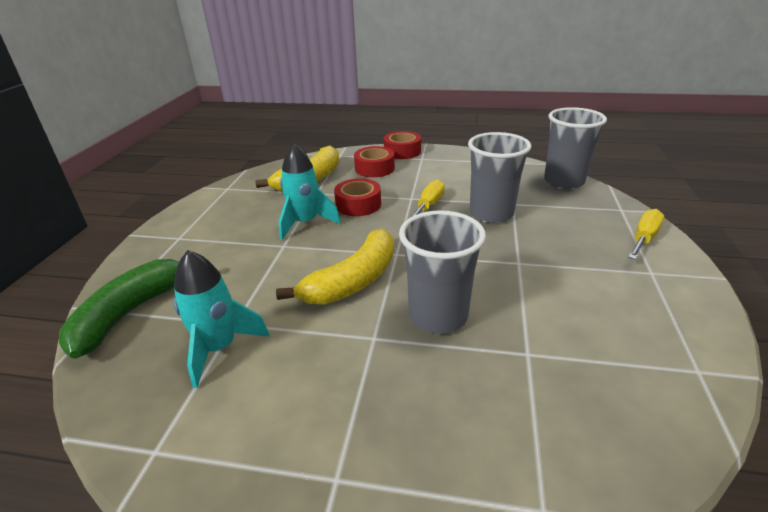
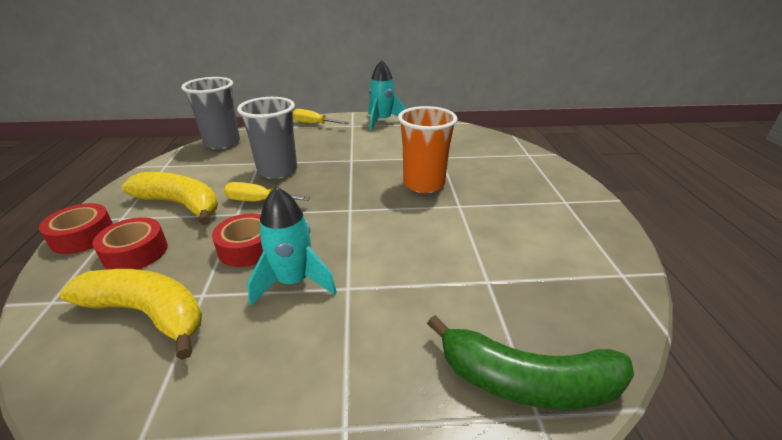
camera: 105 degrees left, 0 degrees up
(219, 348) = (521, 279): turquoise rocket -> turquoise rocket (382, 121)
(353, 281) = (398, 225): yellow banana -> yellow banana (181, 204)
(438, 316) = (424, 184): grey cup -> orange cup

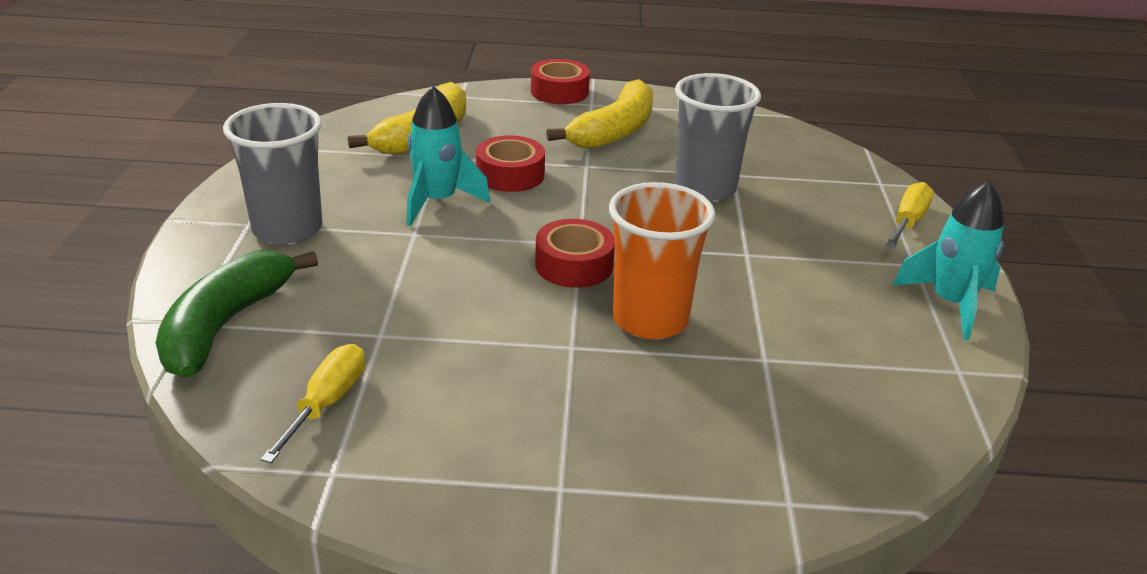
camera: 95 degrees right, 0 degrees up
(135, 252) = (522, 119): red tape -> red tape (574, 265)
(222, 143) = (803, 143): grey cup -> grey cup (287, 229)
(258, 201) = (614, 177): yellow screwdriver -> yellow screwdriver (327, 403)

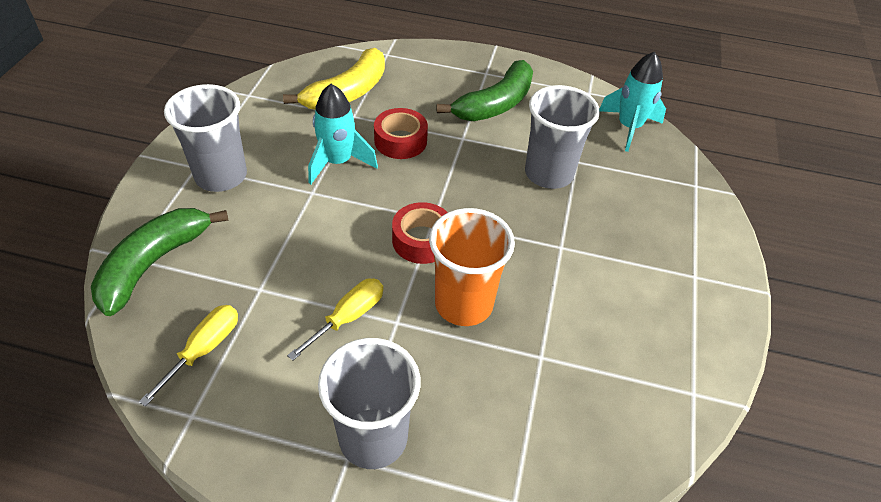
camera: 10 degrees right, 15 degrees up
(559, 92) = (464, 57): red tape -> none
(586, 463) = (373, 438): none -> grey cup
(615, 131) = (495, 104): yellow banana -> green banana
(908, 221) = (704, 230): yellow screwdriver -> yellow screwdriver (348, 317)
(950, 304) = (709, 322): turquoise rocket -> turquoise rocket (628, 127)

